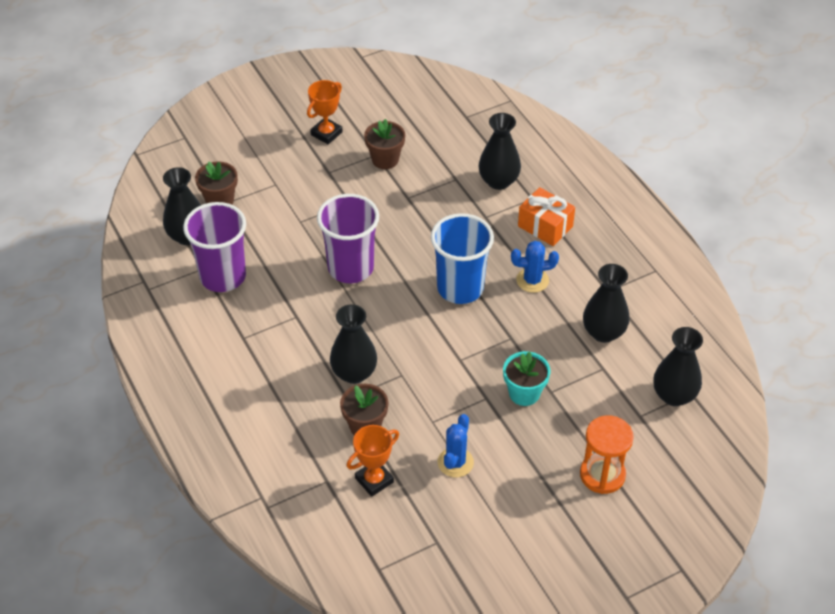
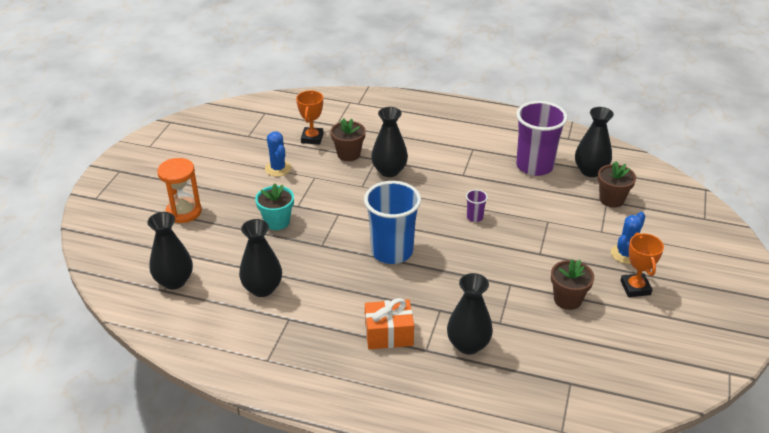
camera: 135 degrees right, 10 degrees down
(350, 268) = (474, 217): purple cup -> purple cup, size x0.41
(532, 280) = (350, 289): blue cactus -> blue cactus (625, 254)

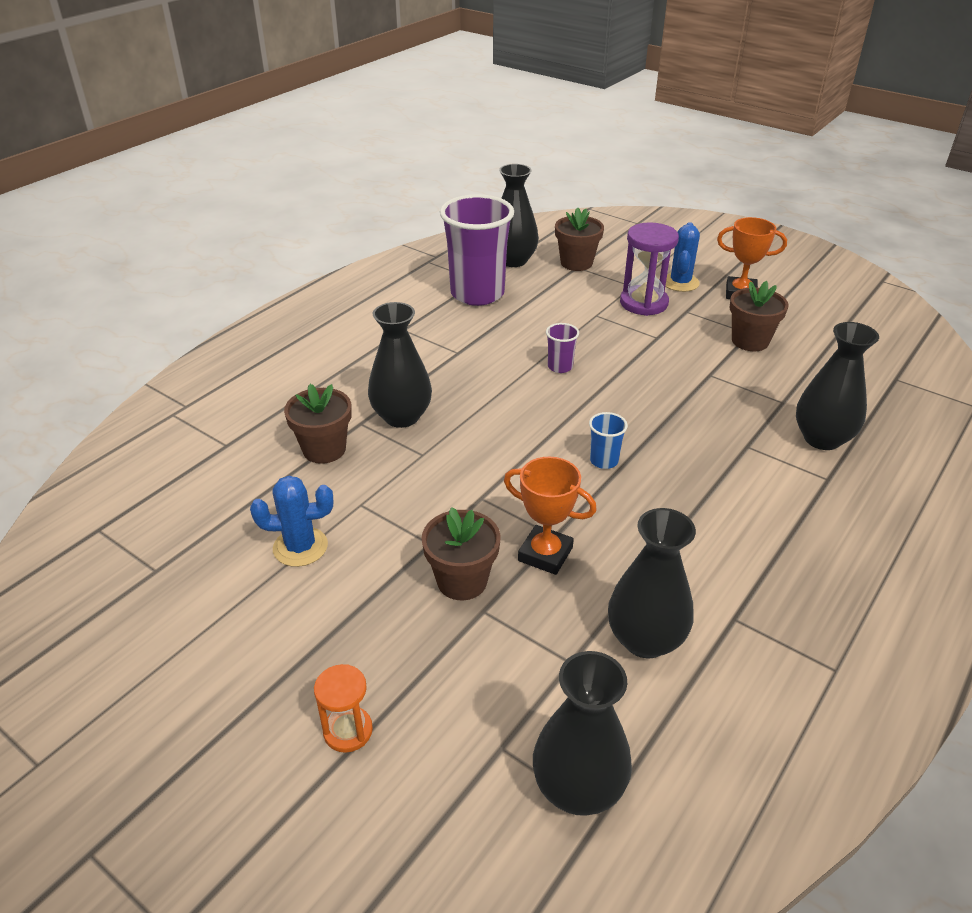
camera: 70 degrees left, 0 degrees up
(184, 212) = (348, 731): orange hourglass -> orange hourglass, size x0.59
(277, 222) = (462, 581): turquoise flower pot -> brown flower pot
(312, 138) = (241, 482): orange trophy -> orange trophy (545, 554)
(389, 334) = (791, 507): orange gift -> none
(392, 251) = (604, 461): blue cup -> blue cup, size x0.41
(580, 240) = (643, 303): none -> purple hourglass
(625, 254) = (680, 282): blue cactus -> blue cactus turned 45 degrees clockwise

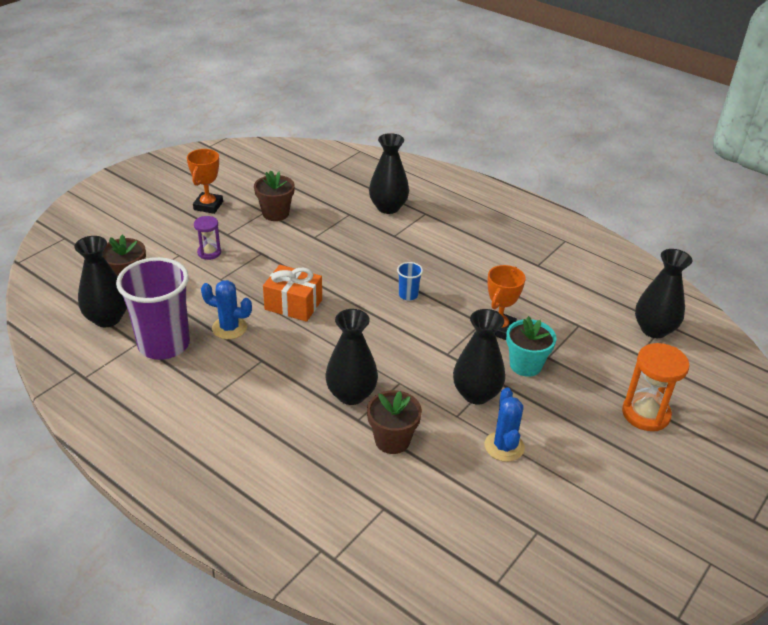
camera: 90 degrees left, 0 degrees up
(348, 731) = (645, 414): orange hourglass -> orange hourglass, size x1.69
(462, 581) = (525, 365): brown flower pot -> turquoise flower pot
(560, 367) = (293, 304): purple cup -> orange gift
(643, 303) = (209, 253): purple hourglass -> purple hourglass, size x0.59
(645, 639) = (558, 297): black vase -> black vase (476, 394)
(680, 282) = (182, 230): blue cactus -> blue cactus (229, 328)

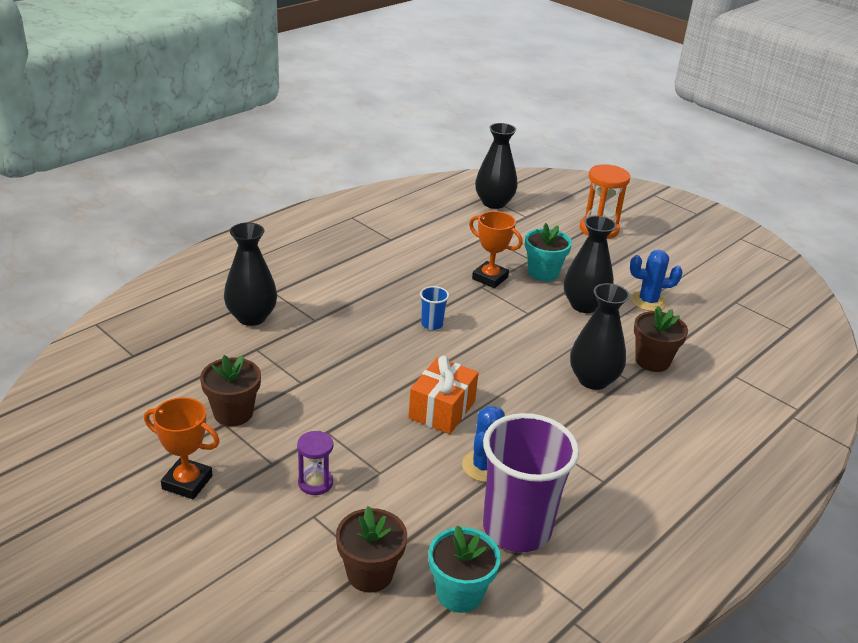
camera: 85 degrees left, 5 degrees down
(107, 318) = (459, 593): black vase -> turquoise flower pot

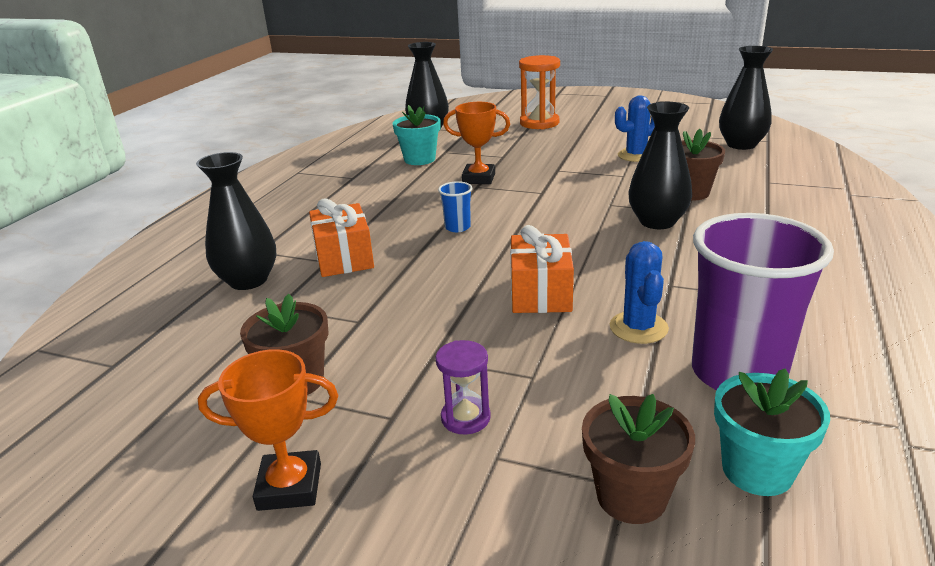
camera: 20 degrees left, 5 degrees down
(328, 322) = (344, 258): none -> orange gift
(543, 273) = (523, 162): turquoise flower pot -> turquoise flower pot (419, 159)
(584, 305) = (585, 173): black vase -> black vase (741, 145)

